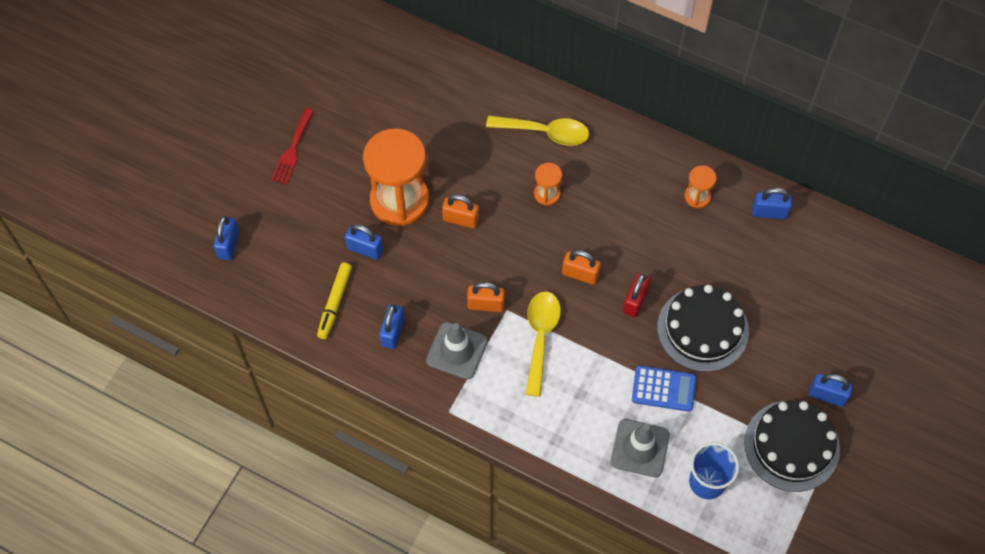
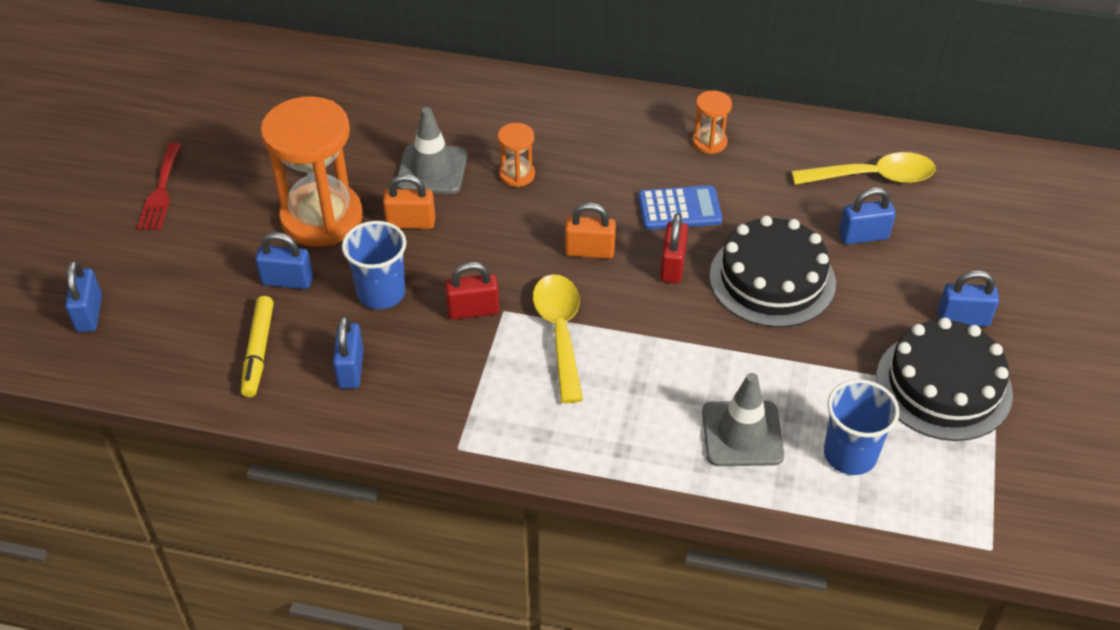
camera: 15 degrees left, 15 degrees down
(426, 275) = (381, 293): none -> blue cup
(457, 351) = (448, 372): grey traffic cone -> grey traffic cone (432, 170)
(486, 304) = (473, 310): orange padlock -> red padlock
(545, 132) = (494, 113): yellow spoon -> yellow spoon (873, 177)
(663, 389) = (747, 357): blue calculator -> blue calculator (679, 209)
(769, 212) = (804, 141): blue padlock -> blue padlock (863, 236)

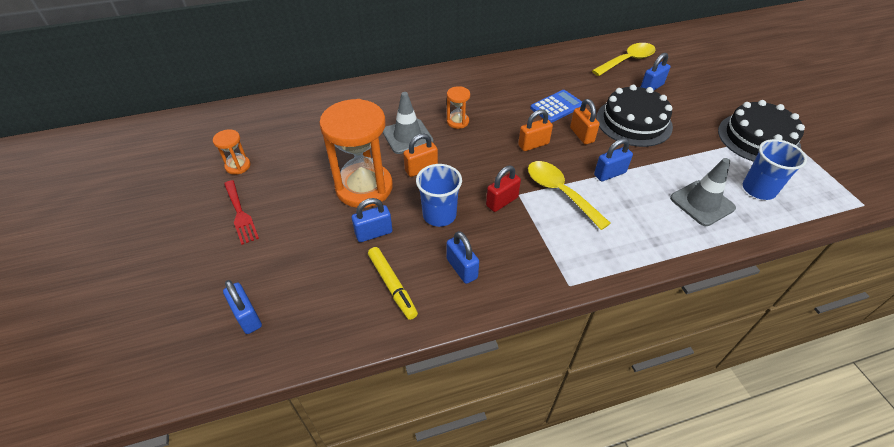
camera: 30 degrees left, 0 degrees up
(672, 266) = (581, 135): red padlock -> orange padlock
(709, 142) = (539, 72): orange hourglass -> orange hourglass (238, 166)
(963, 319) = (731, 106): blue padlock -> blue padlock (609, 174)

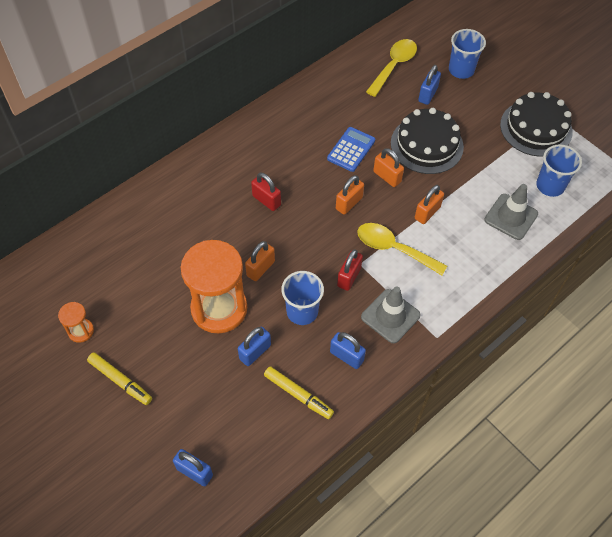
camera: 25 degrees left, 10 degrees up
(240, 214) = (120, 381): red fork -> yellow marker
(407, 136) = (227, 235): grey traffic cone -> grey traffic cone (390, 316)
(457, 121) = (266, 200): orange hourglass -> red padlock
(609, 174) = (427, 213): blue padlock -> orange padlock
(693, 78) = (461, 70): none -> blue cup

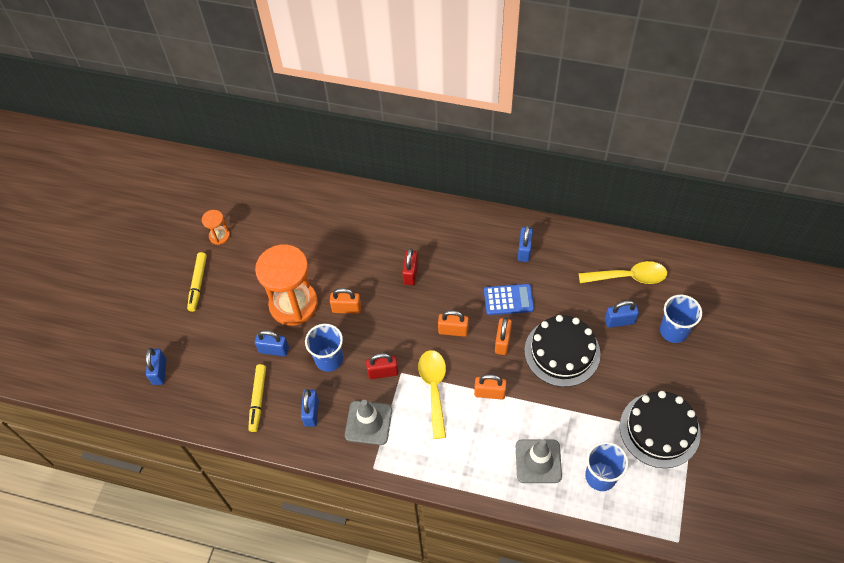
camera: 60 degrees right, 0 degrees up
(313, 112) = (524, 250): none -> blue padlock

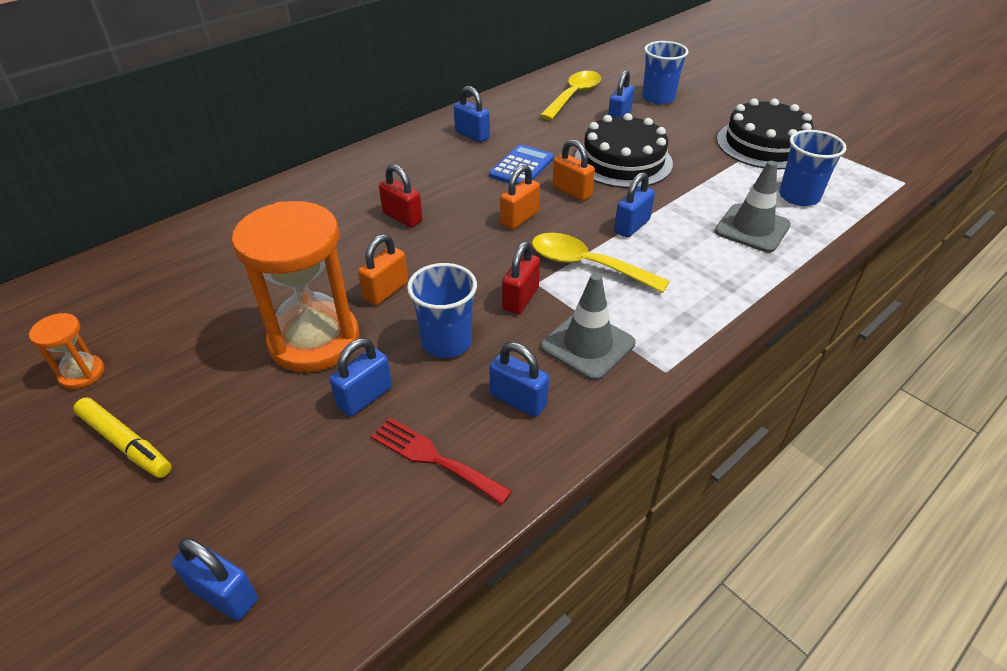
camera: 60 degrees left, 15 degrees down
(258, 399) = (433, 458): yellow marker -> red fork
(489, 393) = (632, 226): orange padlock -> blue padlock

